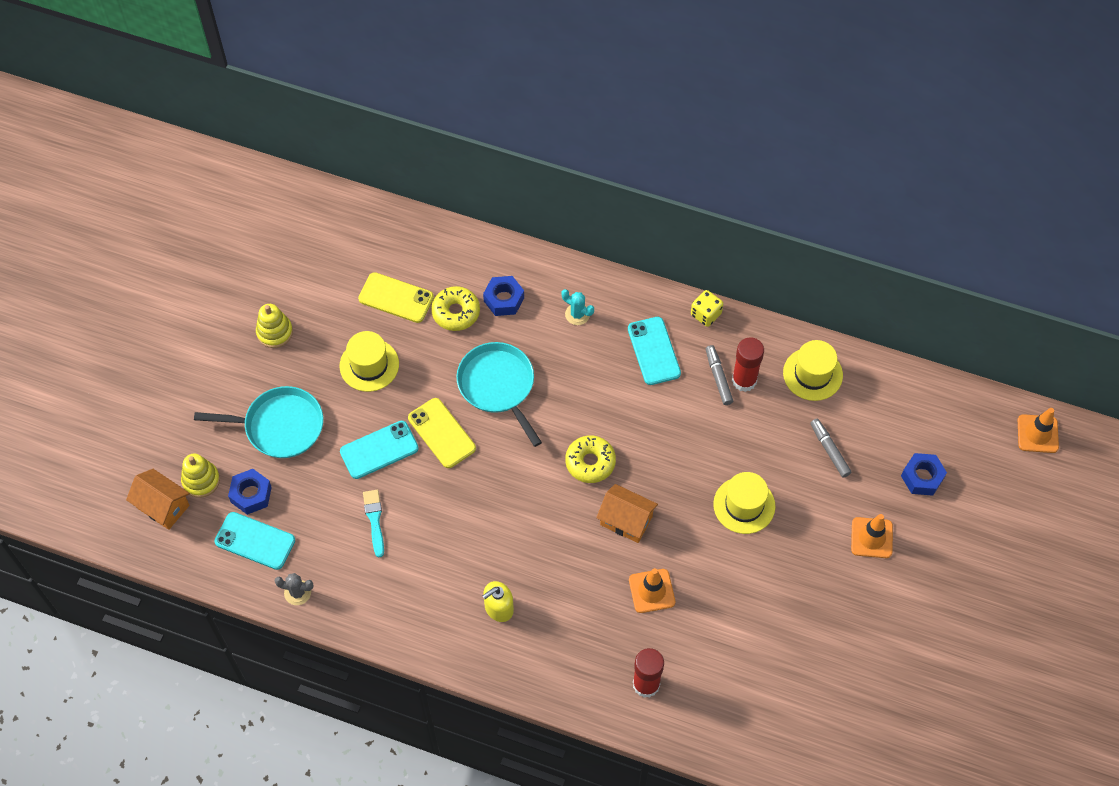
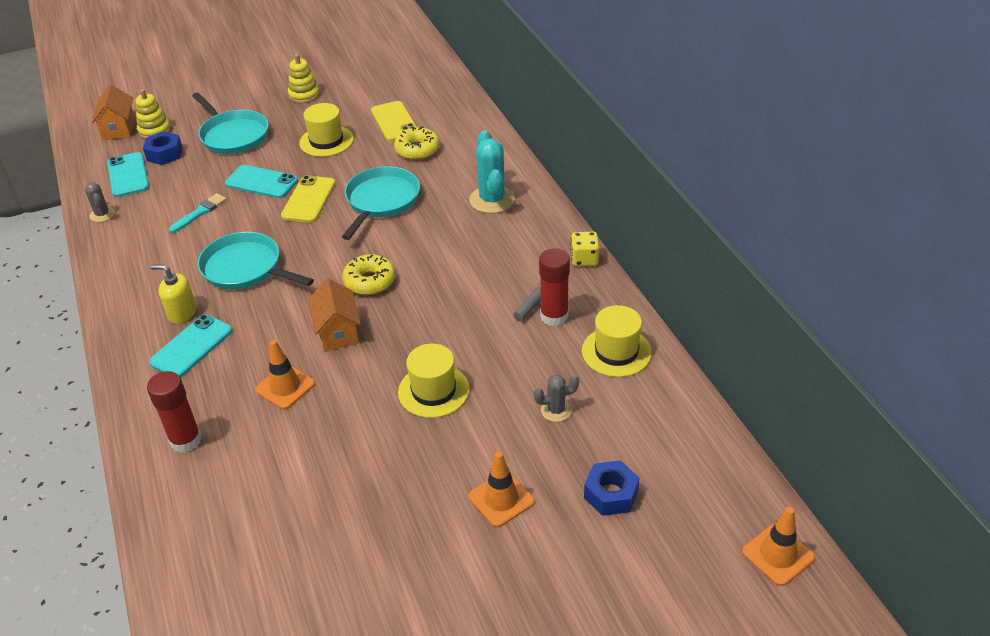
camera: 50 degrees right, 20 degrees down
(486, 533) = (245, 268): none -> turquoise pan
(504, 299) = (457, 162): blue nut -> none
(577, 314) = (492, 200): turquoise cactus -> turquoise cactus, size x1.82
(654, 351) = (513, 253): turquoise phone -> turquoise phone (191, 346)
(829, 450) = (556, 410): grey marker -> grey cactus

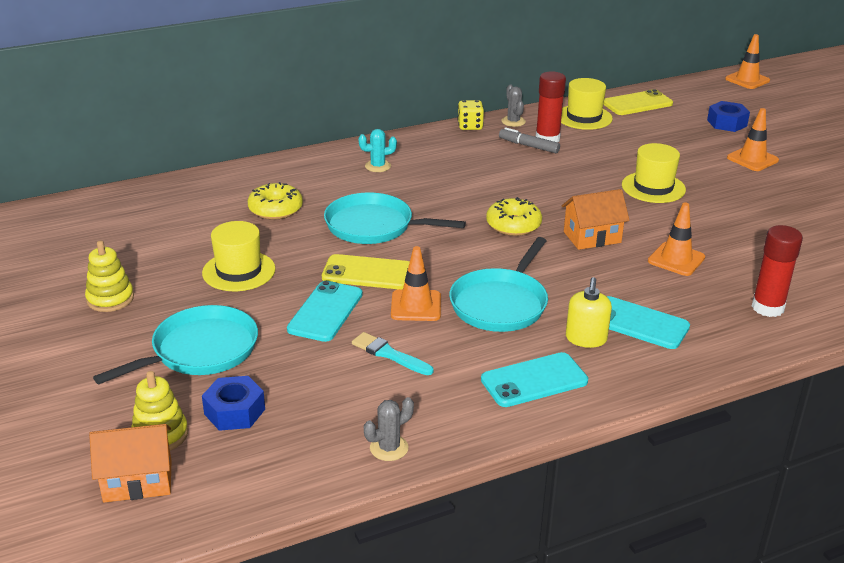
camera: 95 degrees left, 10 degrees down
(128, 175) = (287, 441): turquoise phone -> turquoise phone (534, 380)
(256, 224) = (416, 306): none -> orange traffic cone
(394, 122) = (208, 226): yellow phone -> yellow phone (637, 103)
(492, 200) = (378, 166): turquoise cactus -> turquoise cactus, size x0.55
(556, 410) = (655, 139): grey cactus -> grey cactus (513, 121)

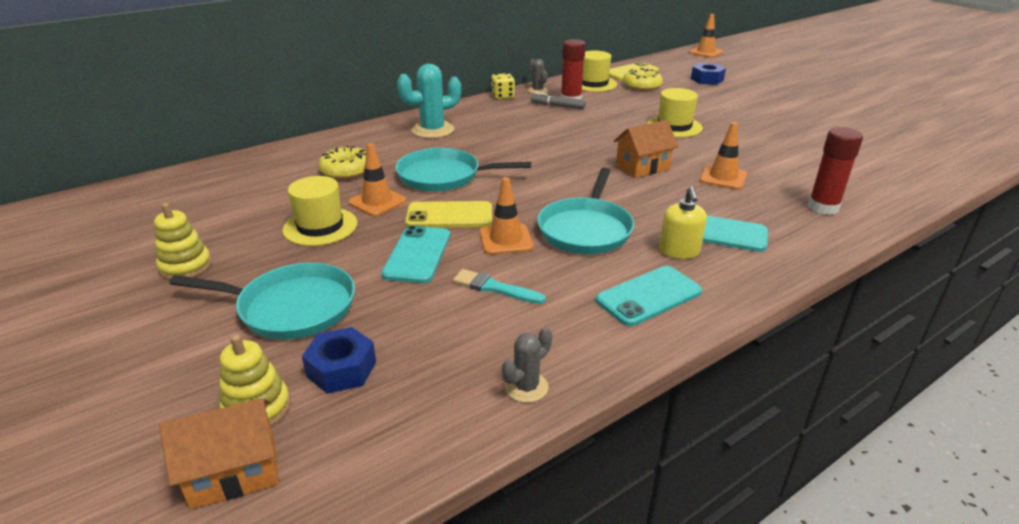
camera: 10 degrees left, 0 degrees up
(200, 350) = (292, 307): turquoise pan -> turquoise pan turned 60 degrees clockwise
(378, 166) = (433, 130): turquoise cactus -> turquoise cactus, size x1.82
(513, 225) = (569, 164): yellow donut -> yellow donut (641, 86)
(752, 159) = (741, 101): orange traffic cone -> orange traffic cone (377, 202)

